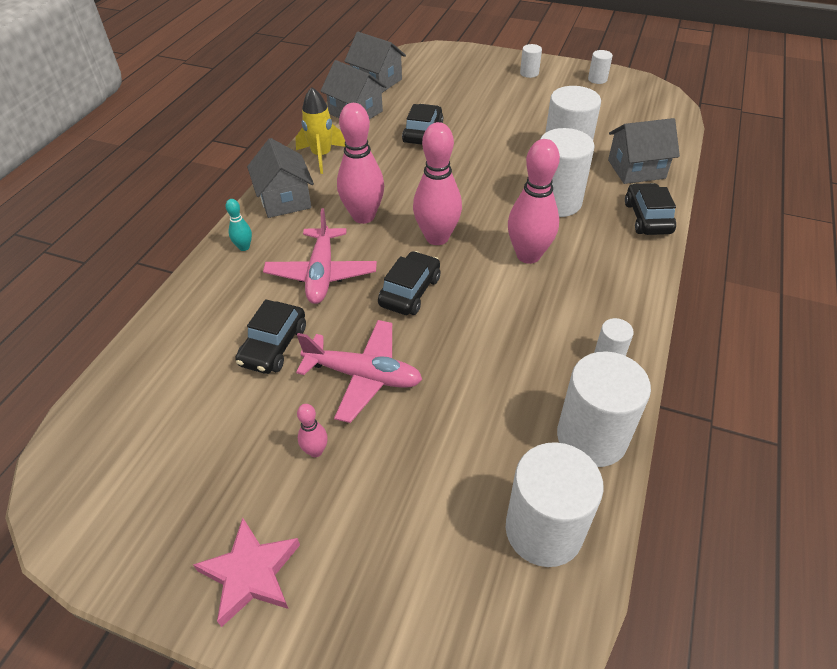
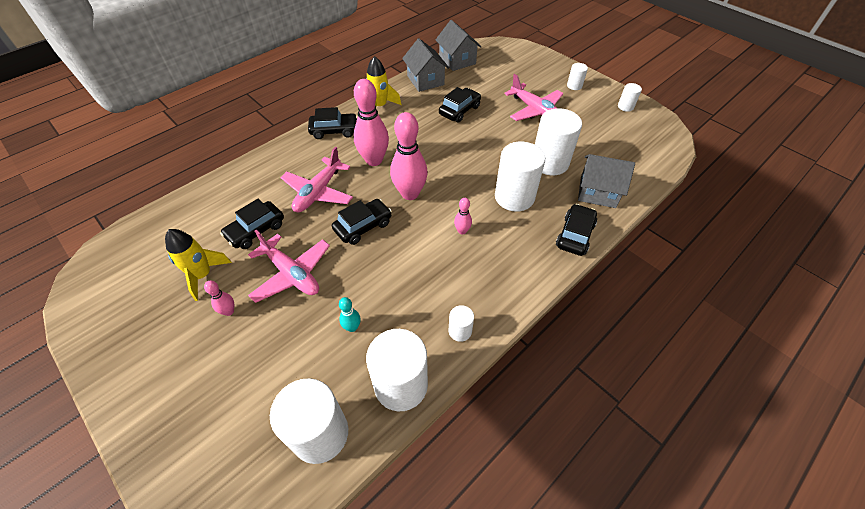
camera: 25 degrees right, 5 degrees up
(243, 425) = (202, 275): none -> yellow rocket
(244, 247) = (287, 156): turquoise bowling pin -> turquoise bowling pin (352, 327)
(250, 574) = (141, 371): pink star -> none
(285, 200) = (334, 131): grey house -> black car
(507, 109) = (535, 110): none -> pink plane
(528, 255) = (462, 231): pink bowling pin -> pink bowling pin, size x0.46

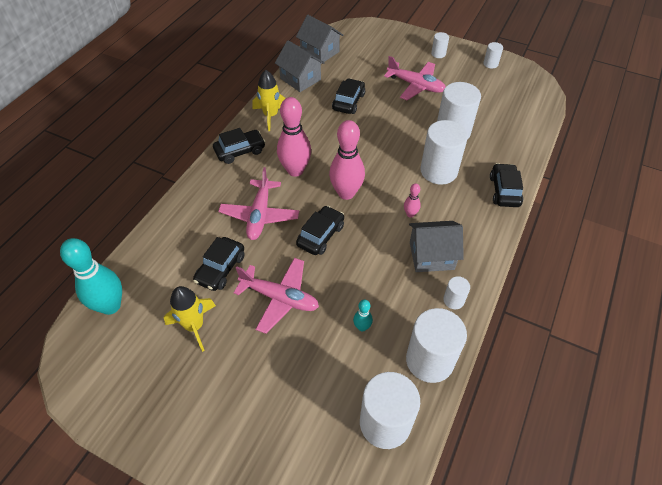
camera: 20 degrees left, 0 degrees up
(146, 235) = (110, 306): none -> turquoise bowling pin
(229, 311) = (241, 350): pink bowling pin -> none
(597, 192) = (504, 148): grey house -> grey house (431, 255)

